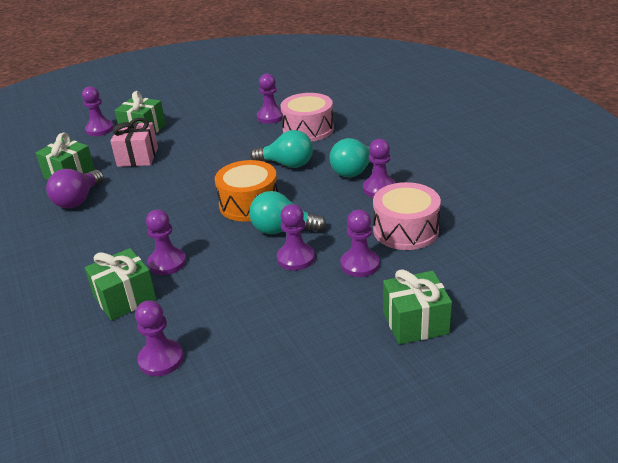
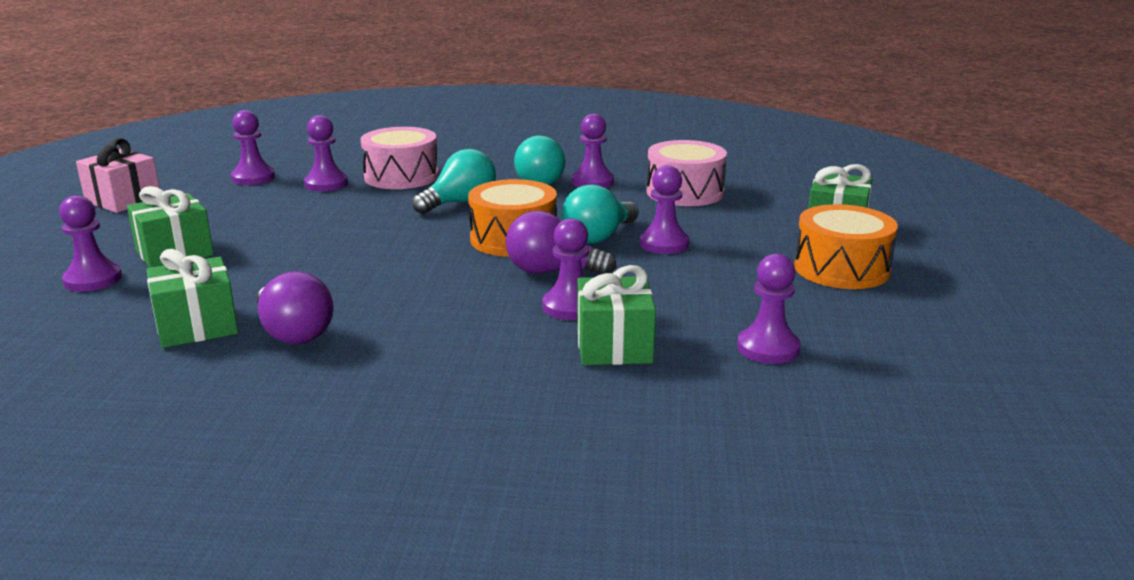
camera: 60 degrees left, 10 degrees down
(138, 157) = (252, 271): pink gift -> pink gift (123, 200)
(212, 236) = (551, 271): none -> purple light bulb
(326, 351) = (841, 269): none -> orange drum
(360, 264) = (716, 222): purple pawn -> purple pawn (253, 178)

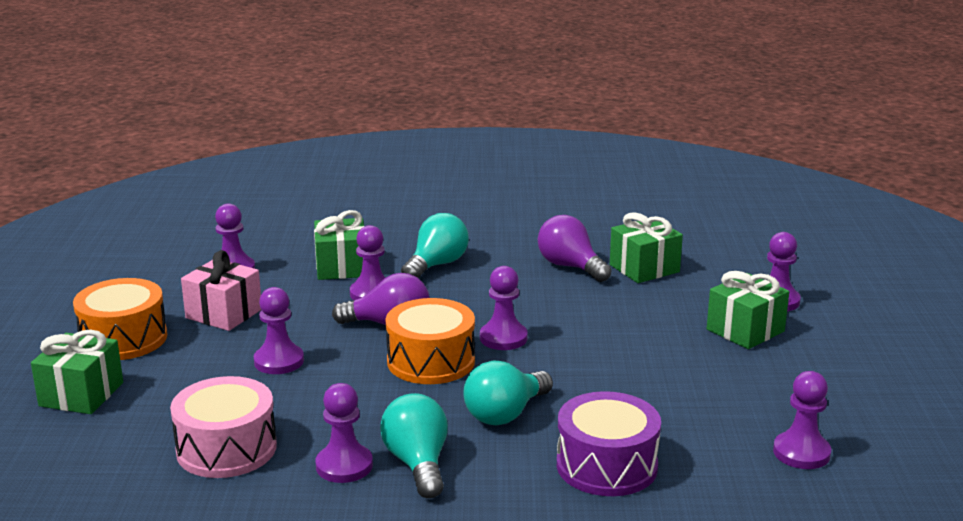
camera: 175 degrees right, 0 degrees up
(123, 200) = (903, 400): pink gift -> pink gift (224, 314)
(326, 184) = (694, 444): purple pawn -> purple pawn (503, 338)
(401, 176) = (606, 466): pink drum -> purple drum
(598, 237) = (344, 368): turquoise light bulb -> turquoise light bulb (436, 265)

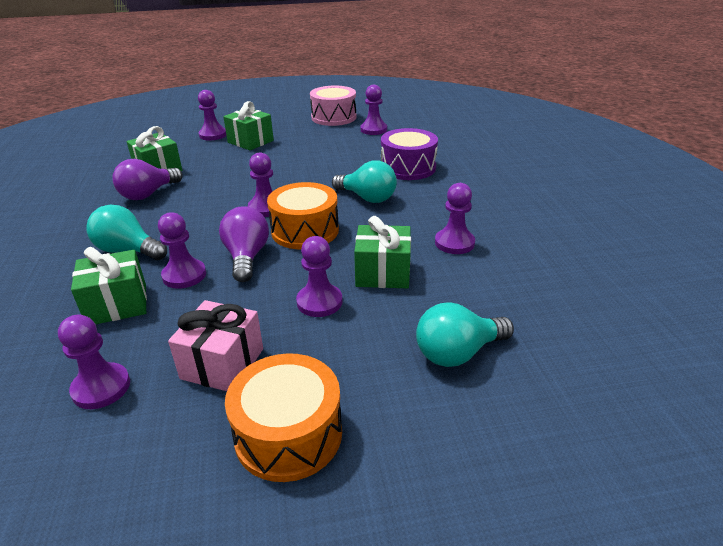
camera: 100 degrees left, 10 degrees up
(81, 394) = (420, 424): green gift -> green gift (383, 273)
(226, 449) = (463, 297): pink drum -> pink drum (334, 117)
(418, 464) = (437, 218): turquoise light bulb -> turquoise light bulb (457, 353)

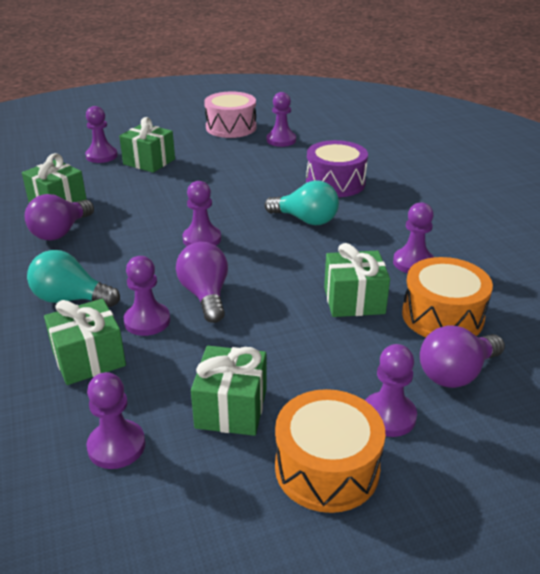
camera: 10 degrees left, 0 degrees up
(222, 363) = (231, 408): pink gift -> green gift
(305, 231) = (255, 261): orange drum -> orange drum (442, 316)
(319, 302) = (302, 336): purple pawn -> purple pawn (388, 416)
(457, 353) = (456, 373): turquoise light bulb -> purple light bulb

